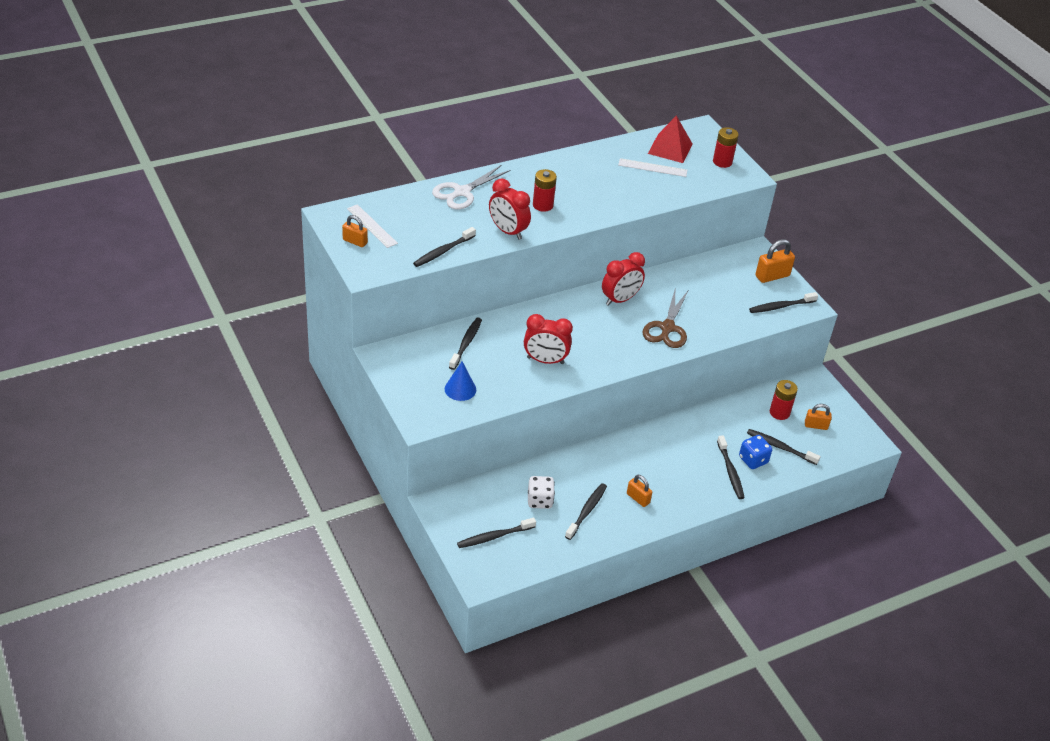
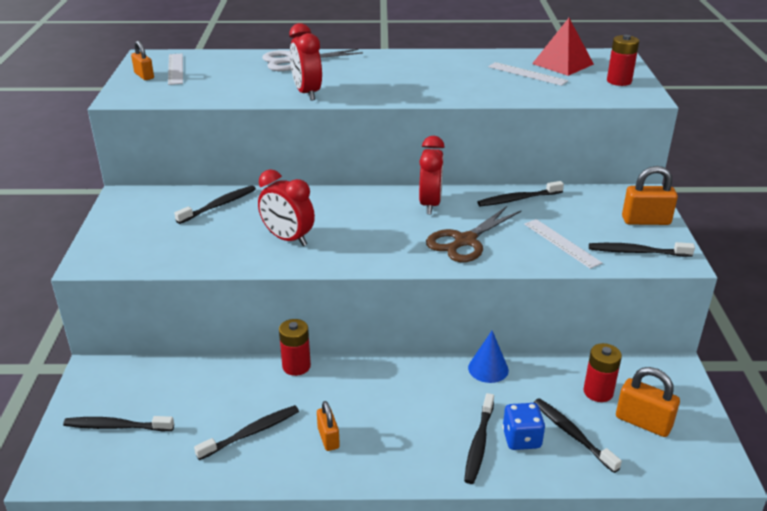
camera: 30 degrees right, 10 degrees down
(443, 251) = (220, 96): black toothbrush -> black toothbrush (518, 199)
(460, 389) = (166, 242): blue cone -> blue cone (488, 369)
(539, 500) = (207, 403): white dice -> none
(543, 205) = (369, 81): red battery -> red battery (296, 366)
(620, 299) = (430, 204): red clock -> red clock turned 75 degrees counterclockwise
(730, 312) = (562, 243): none -> white ruler
(816, 425) = (643, 422): orange padlock -> orange padlock, size x1.55

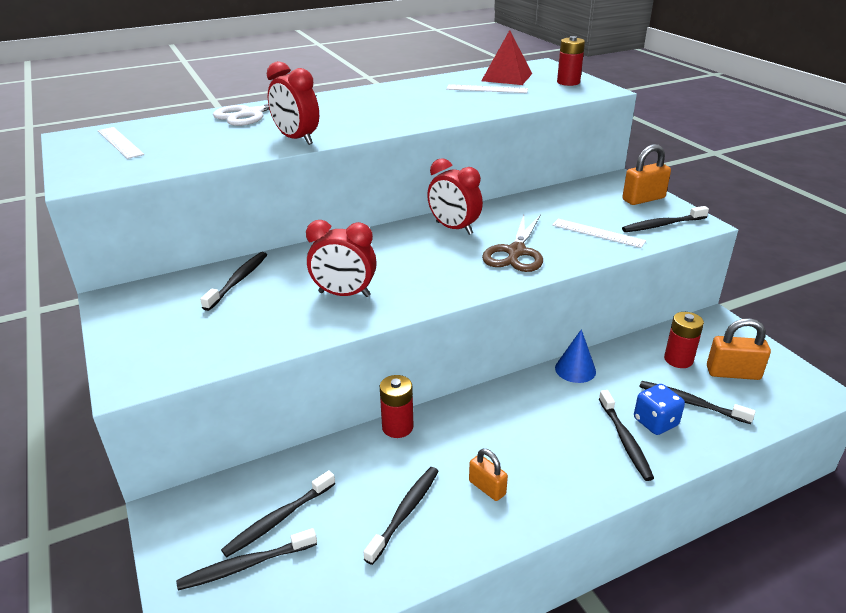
camera: 25 degrees left, 0 degrees up
(144, 76) = (87, 155): orange padlock -> none
(430, 204) = (454, 228): red clock -> red clock turned 150 degrees clockwise
(518, 199) = (526, 206): black toothbrush -> black toothbrush (278, 519)

